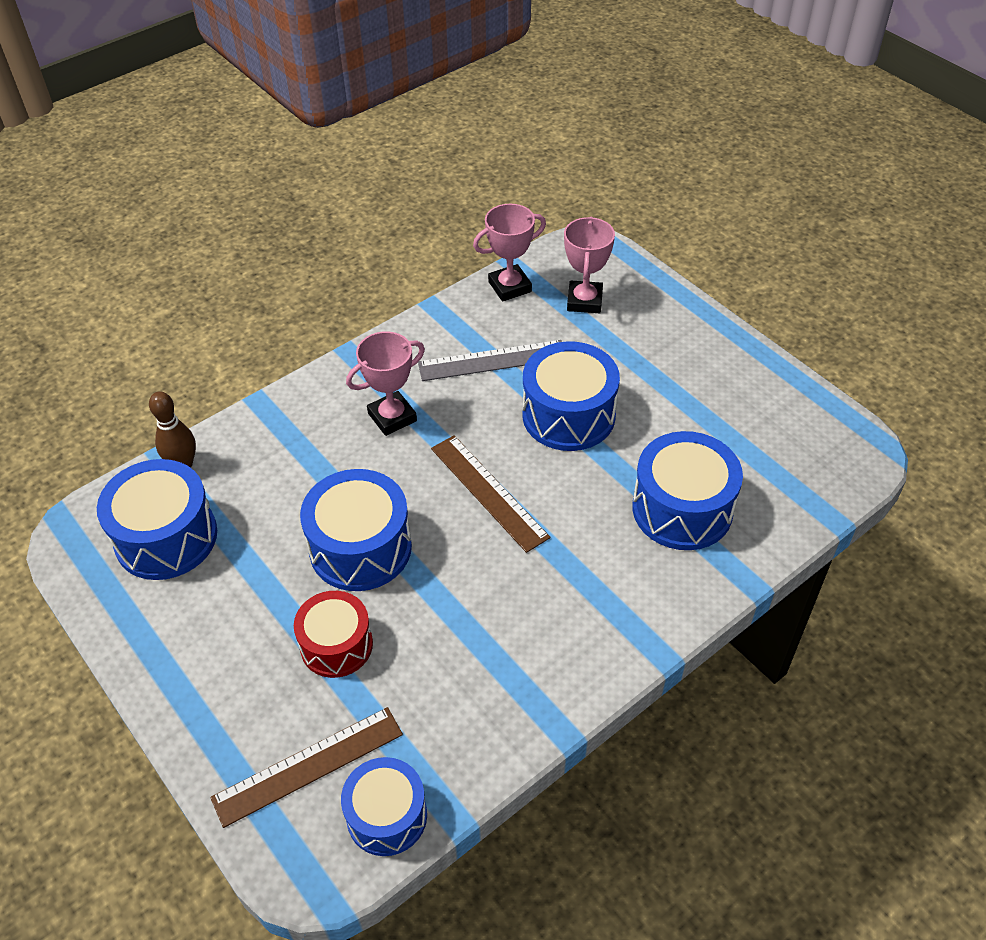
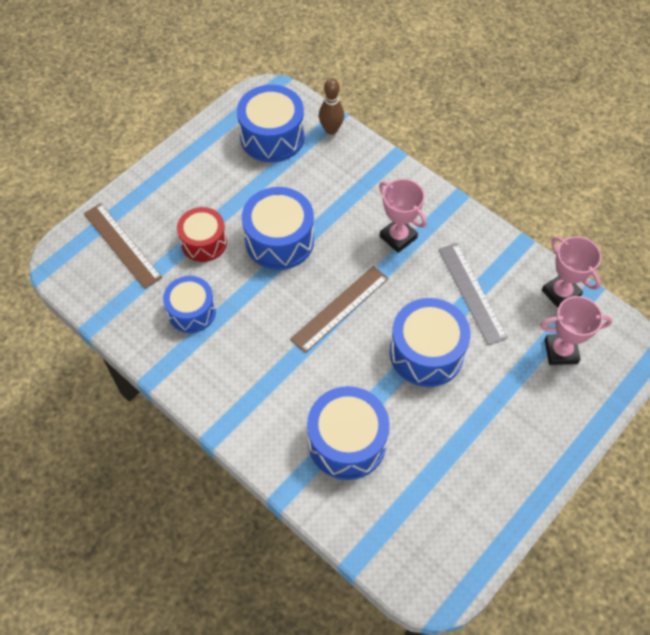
camera: 80 degrees right, 10 degrees up
(387, 816) = (92, 290): blue drum -> blue drum (192, 311)

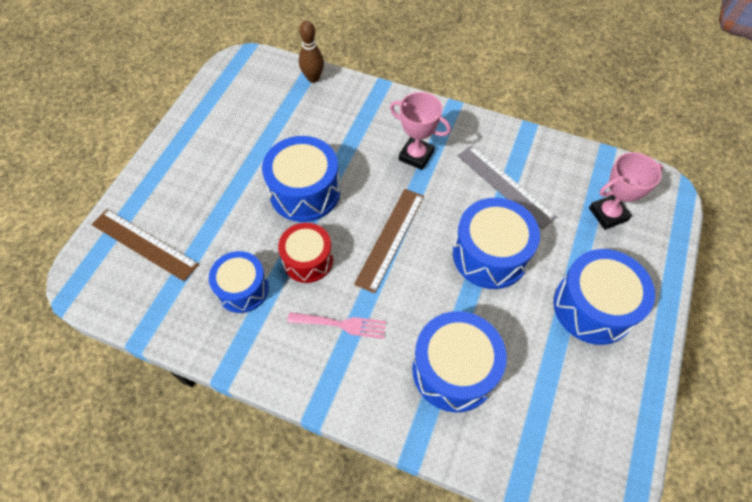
camera: 20 degrees left, 0 degrees up
(204, 242) = (229, 216): red drum -> red drum (308, 260)
(265, 370) = (341, 324): none -> pink fork
(272, 137) = (260, 99): blue drum -> blue drum (593, 307)
(561, 293) = (582, 162): pink trophy -> none

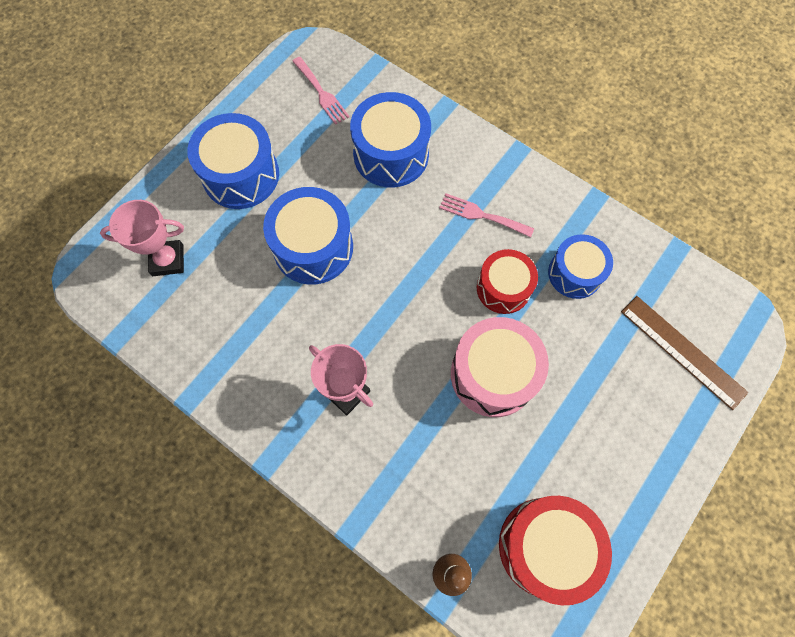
camera: 165 degrees left, 10 degrees up
(251, 102) = (545, 547): none -> red drum
(305, 192) = (493, 374): blue drum -> pink drum
(390, 238) = (410, 290): brown ruler -> none
(505, 186) = (259, 322): grey ruler -> none
(562, 430) = (321, 93): none -> pink fork

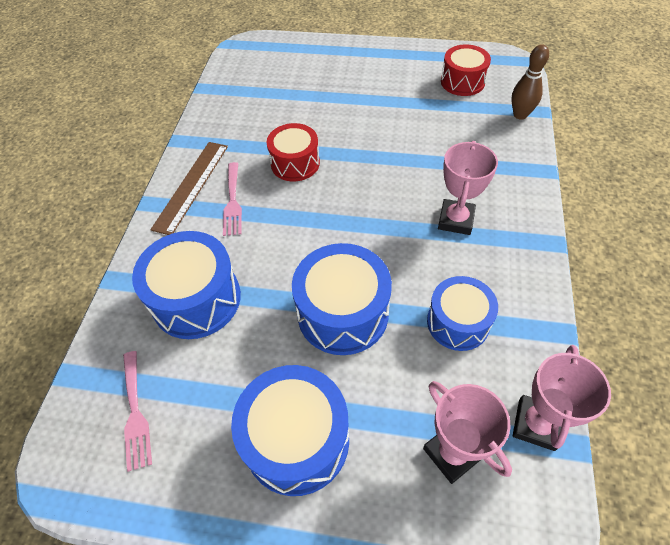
camera: 115 degrees left, 15 degrees down
(145, 325) = (536, 424): none -> pink trophy
(321, 93) = (135, 413): pink fork -> pink fork turned 135 degrees clockwise
(493, 374) = (371, 143): pink drum -> none
(545, 547) = (462, 82): red drum -> red drum, size x0.66
(575, 273) = (256, 130): blue drum -> blue drum (458, 322)
(682, 351) = (284, 65): brown ruler -> brown ruler (191, 186)

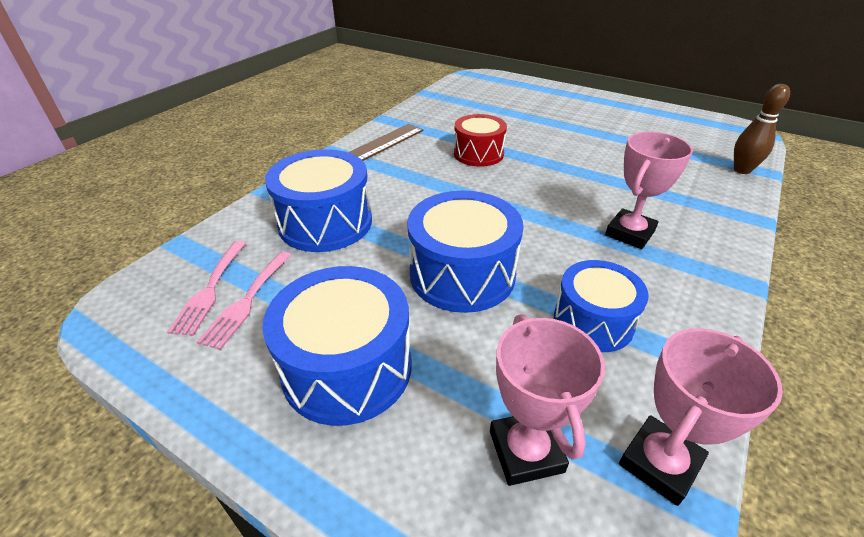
camera: 20 degrees right, 15 degrees down
(232, 202) = (404, 166): pink fork -> pink fork (247, 301)
(462, 82) = (682, 134): red drum -> none

